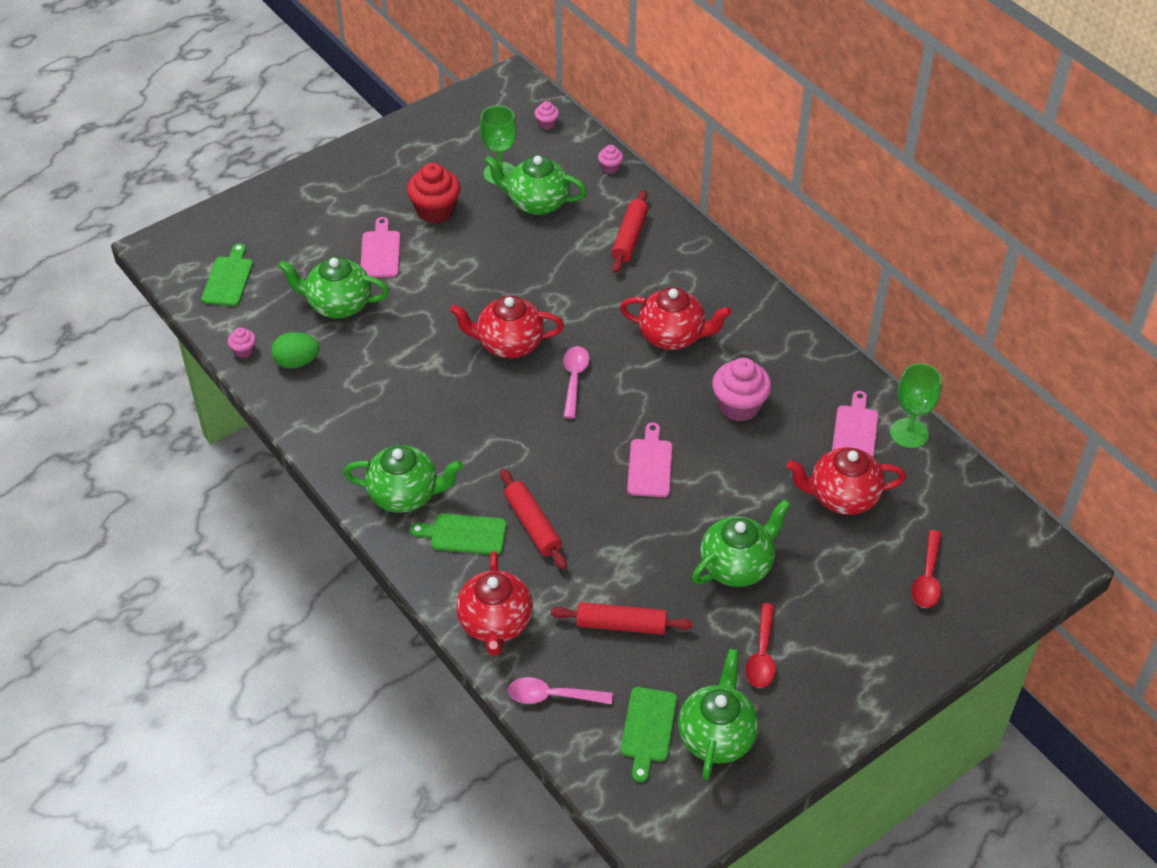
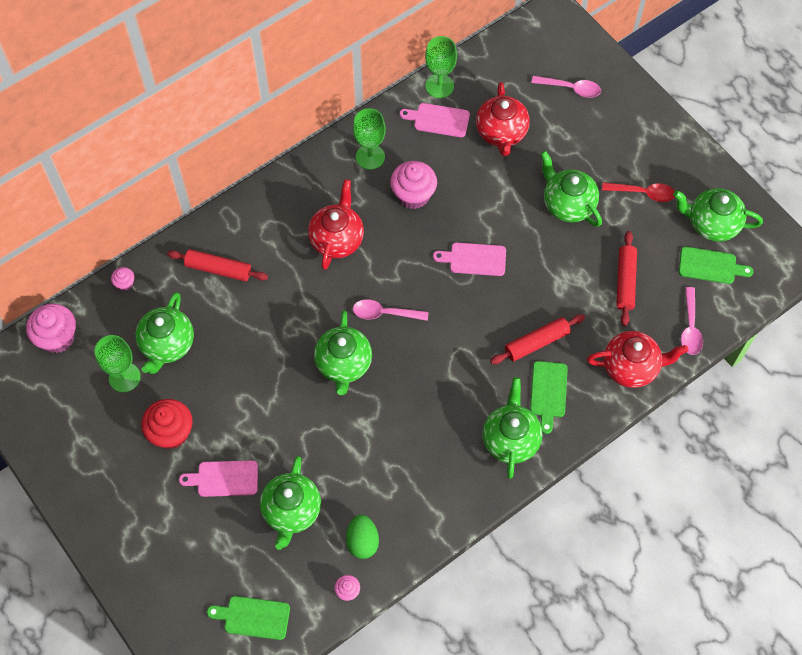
camera: 90 degrees left, 15 degrees up
(508, 344) = (344, 364): red teapot -> green teapot
(547, 124) = (57, 337): pink cupcake -> pink cupcake, size x2.05
(791, 365) = (370, 157): none -> green goblet
(927, 577) = (571, 88): red spoon -> pink spoon

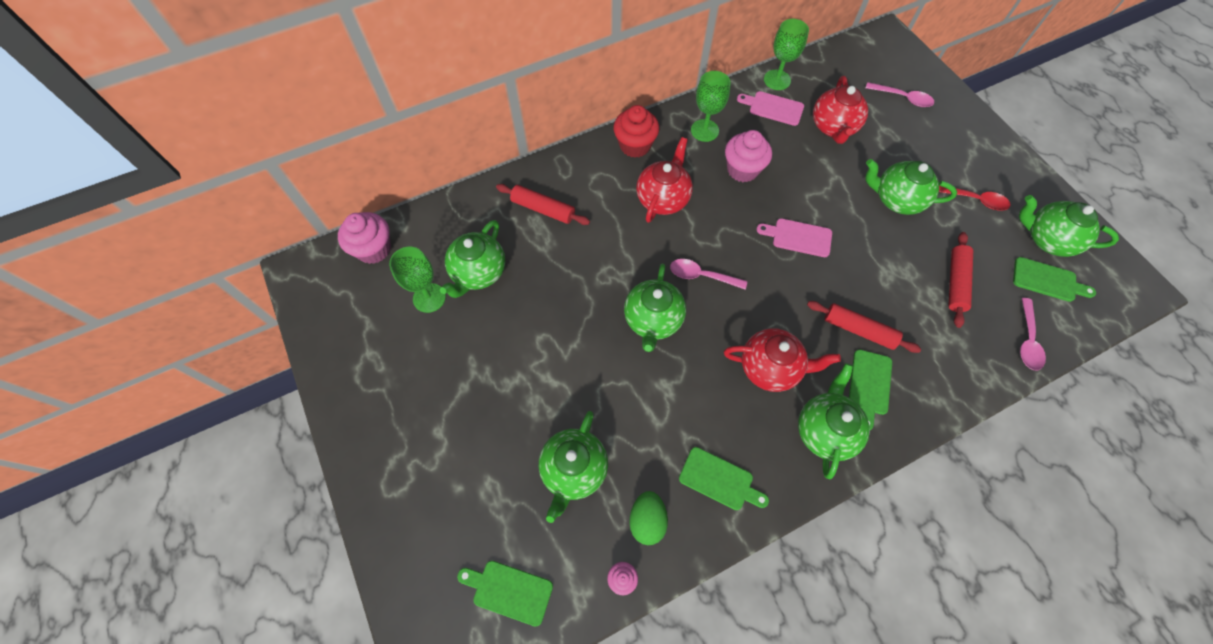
camera: 10 degrees right, 0 degrees up
(125, 283) = (451, 209): pink cupcake -> none
(171, 432) = (463, 362): red cupcake -> red cupcake (635, 145)
(224, 479) = (508, 420): pink cutting board -> none
(421, 497) = (719, 480): none -> green cutting board
(536, 342) = (859, 330): red rolling pin -> red rolling pin turned 45 degrees clockwise
(567, 204) = (896, 199): green teapot -> green teapot turned 45 degrees counterclockwise
(631, 367) = (962, 372): red teapot -> red teapot (770, 368)

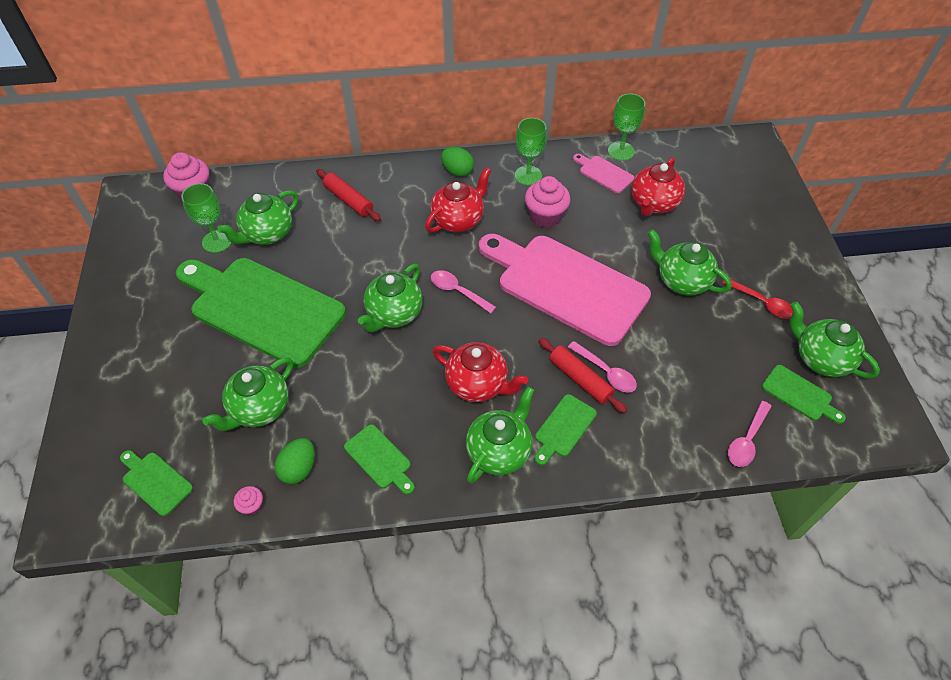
camera: 20 degrees right, 10 degrees down
(517, 358) = (262, 308): none -> green cutting board
(635, 145) = (457, 171): red cupcake -> green egg
(798, 237) = (566, 286): pink cutting board -> pink cutting board, size x2.45
(902, 98) = (738, 197): pink spoon -> pink spoon (606, 372)
(955, 282) = (701, 368): red rolling pin -> none

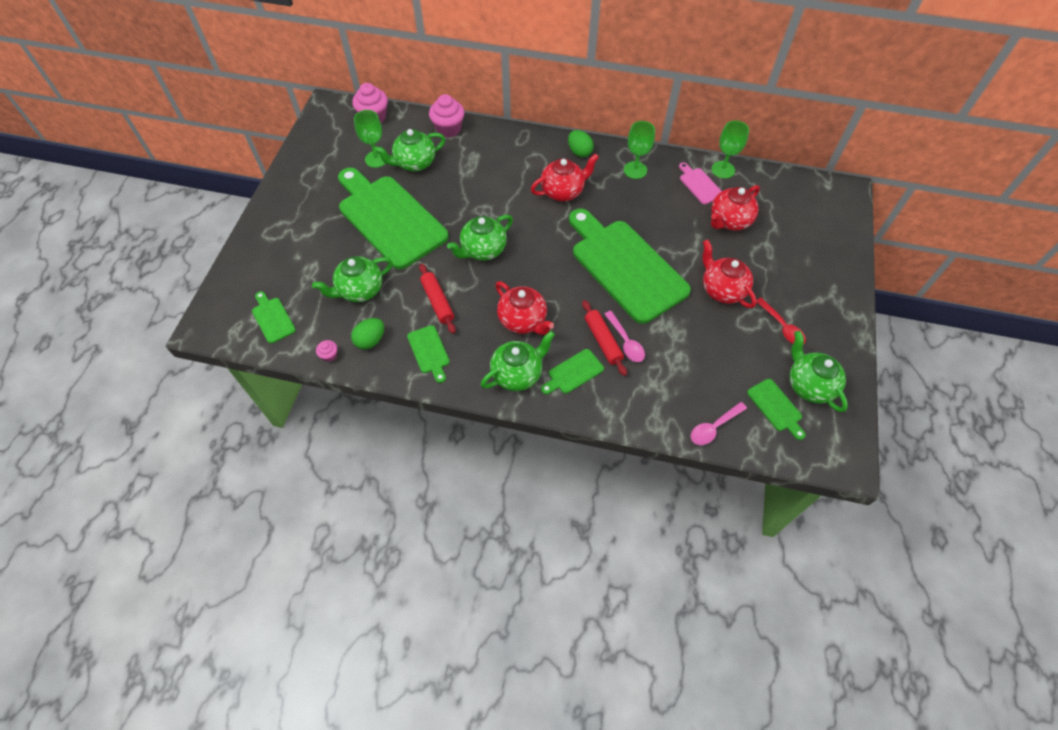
camera: 20 degrees right, 5 degrees up
(348, 200) = (485, 153): red rolling pin -> red rolling pin (437, 302)
(458, 291) = (538, 247): pink spoon -> none
(545, 216) = (634, 207): pink cupcake -> pink cupcake (448, 129)
(566, 286) = (625, 267): pink cutting board -> green cutting board
(681, 281) = (722, 290): green teapot -> red teapot

